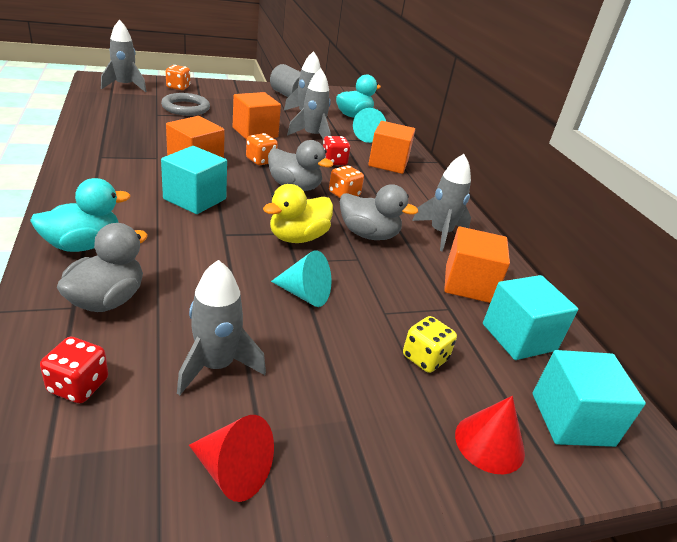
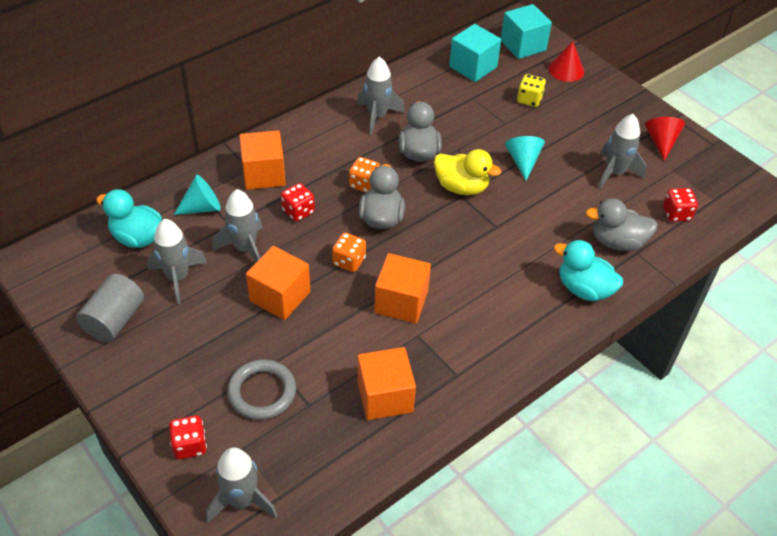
camera: 110 degrees left, 15 degrees up
(178, 87) = (190, 445): orange dice -> red dice
(195, 199) = (465, 267): turquoise cube -> none
(469, 284) = (436, 93): orange cube -> orange cube (385, 396)

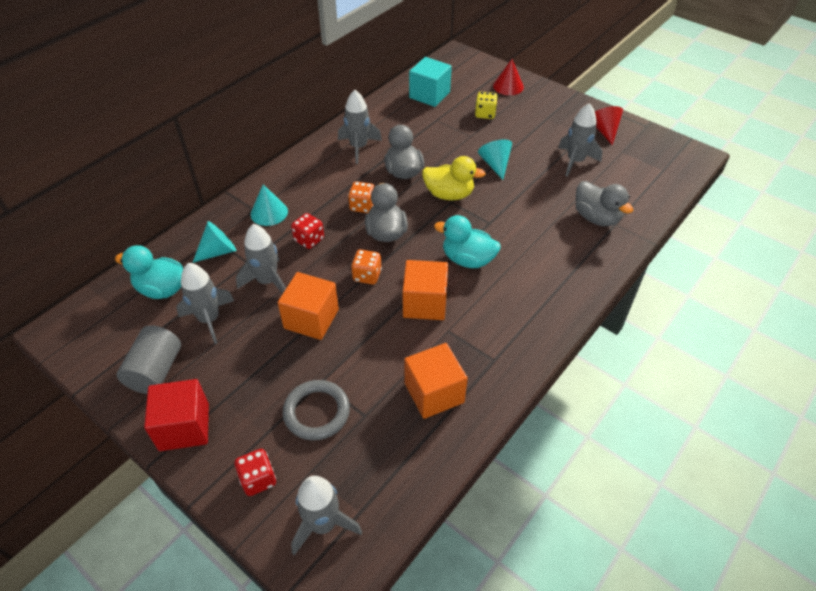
camera: 10 degrees left, 0 degrees up
(130, 380) = (184, 427): none -> red cube
(264, 174) = (269, 212): orange cube -> turquoise cone
(523, 45) = (466, 72): turquoise cube -> none
(584, 289) = (581, 262): turquoise duck -> turquoise duck (467, 259)
(617, 242) = (596, 218): grey duck -> grey duck turned 120 degrees counterclockwise
(676, 214) = (637, 186): red dice -> none

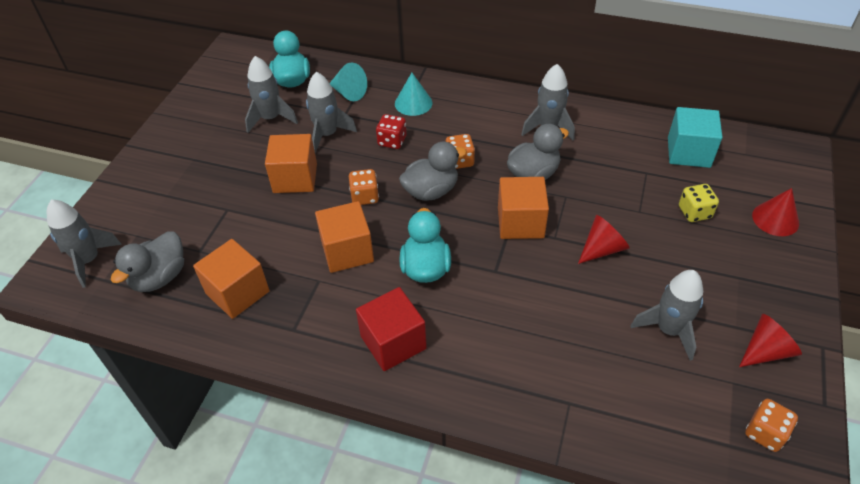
camera: 70 degrees right, 0 degrees up
(155, 371) = (209, 112): grey cylinder -> none
(184, 427) = (162, 148): red cube -> red cube (393, 342)
(258, 479) = (123, 207): red dice -> none
(317, 412) = (194, 218): grey ring -> none
(449, 194) = (520, 222): yellow duck -> orange cube
(495, 164) = (602, 249): turquoise cone -> red cone
(596, 218) = (568, 378): grey duck -> grey duck (160, 277)
(658, 154) = (765, 433): none -> orange dice

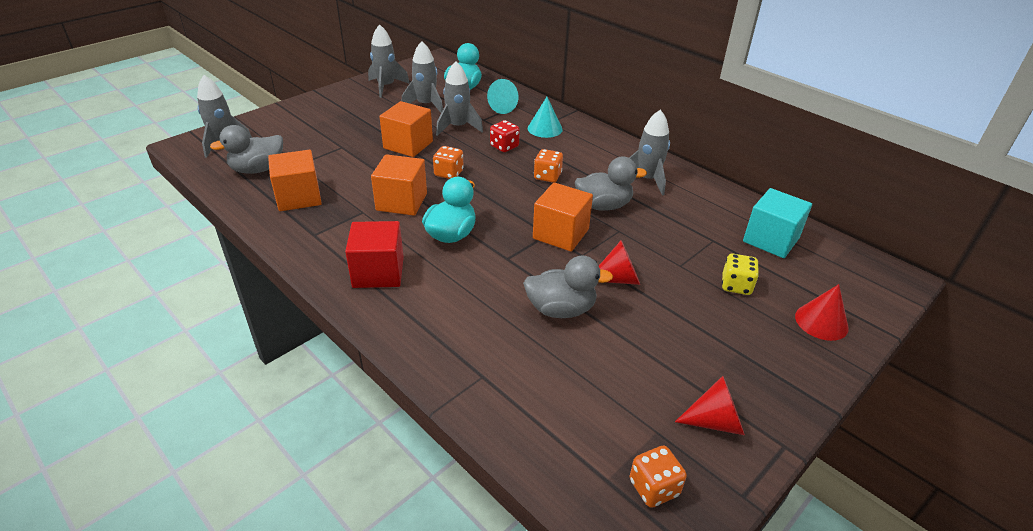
camera: 25 degrees right, 10 degrees down
(431, 191) = (505, 187): grey duck -> grey duck (561, 309)
(668, 330) = (627, 363): grey rocket -> grey rocket (386, 87)

